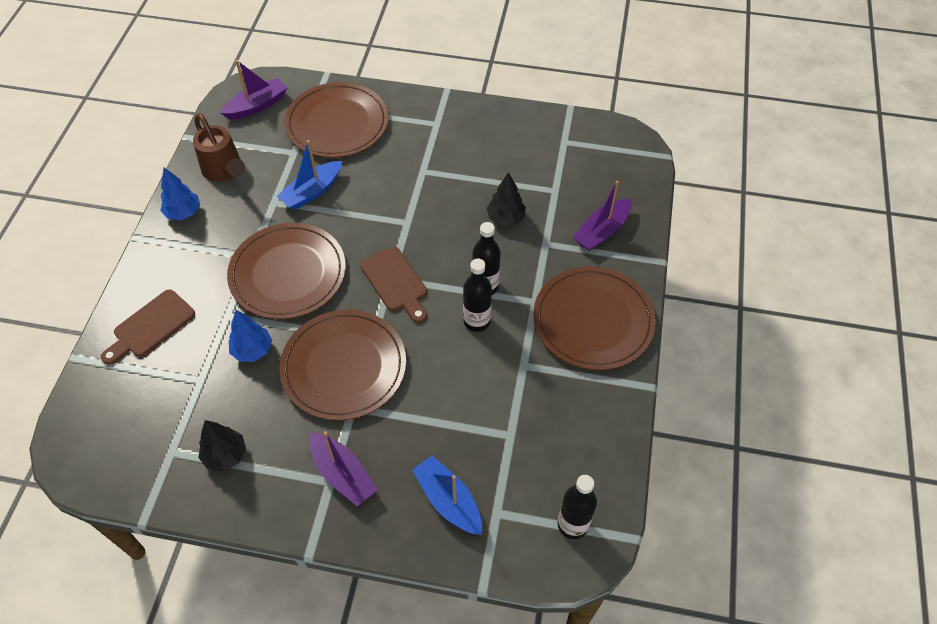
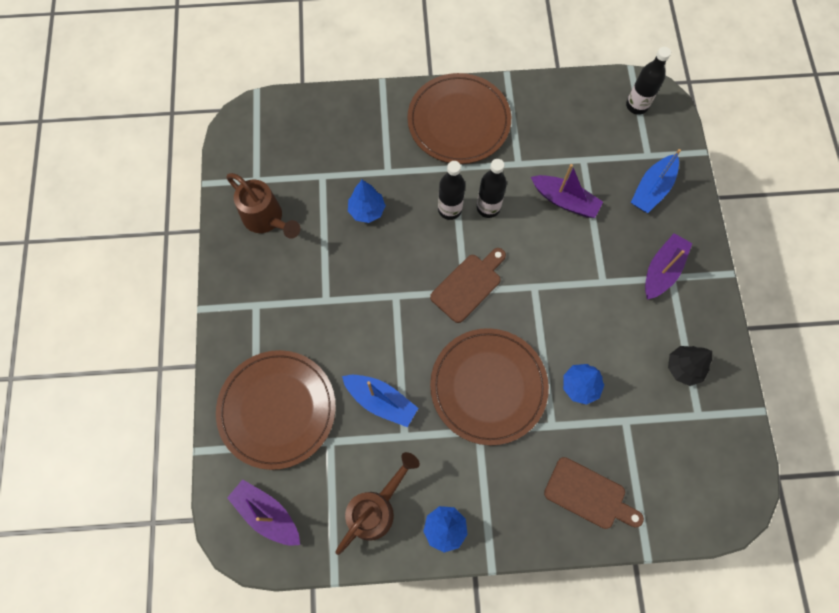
camera: 105 degrees left, 15 degrees up
(344, 367) = (569, 301): brown plate -> none
(505, 218) = (367, 210): black tree -> blue tree
(519, 143) = (267, 219): none -> brown watering can
(602, 231) = (361, 130): purple boat -> purple boat (565, 201)

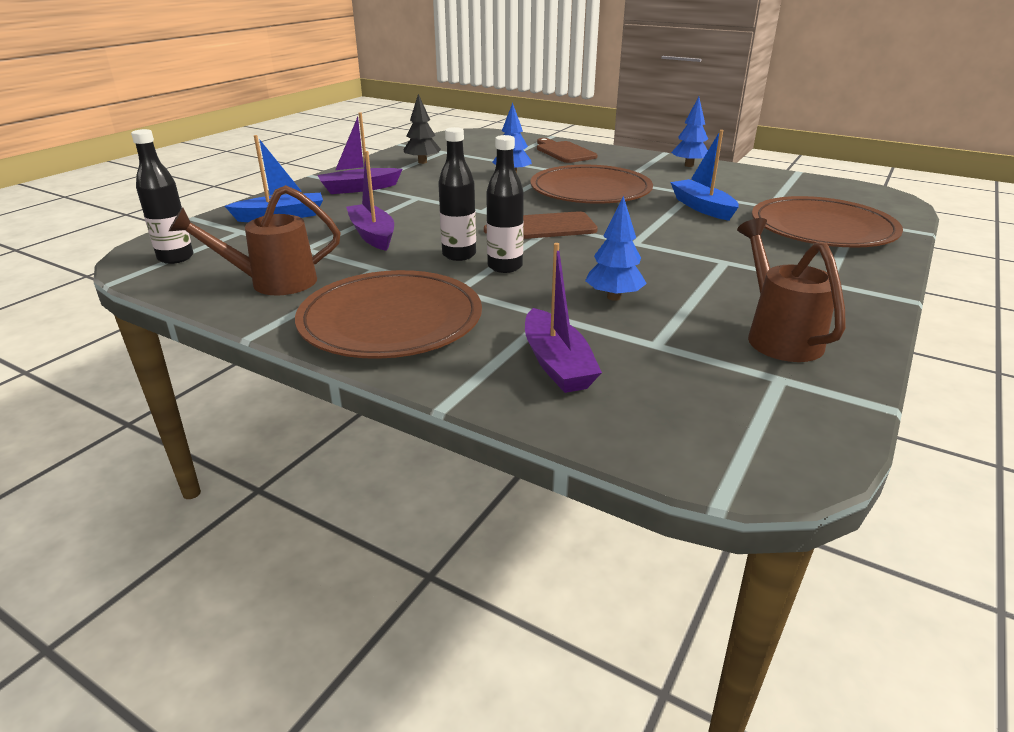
camera: 145 degrees left, 40 degrees down
(267, 514) = (853, 198): purple boat -> purple boat (557, 364)
(376, 508) = (743, 180): brown watering can -> brown watering can (272, 283)

